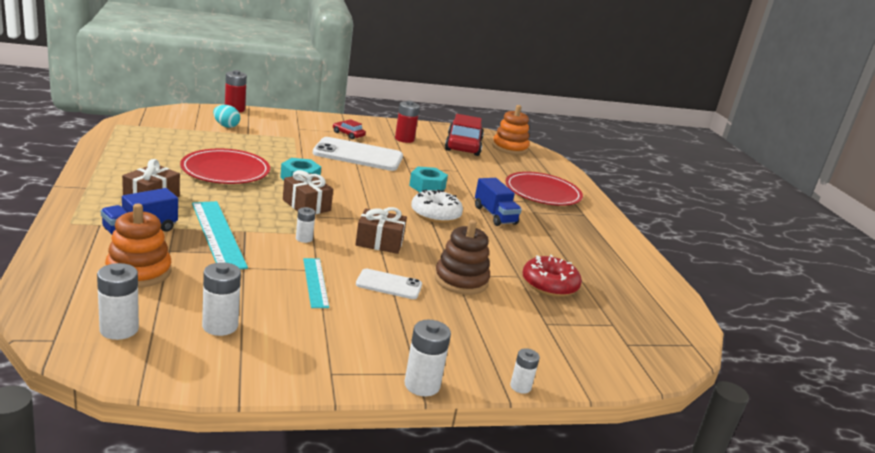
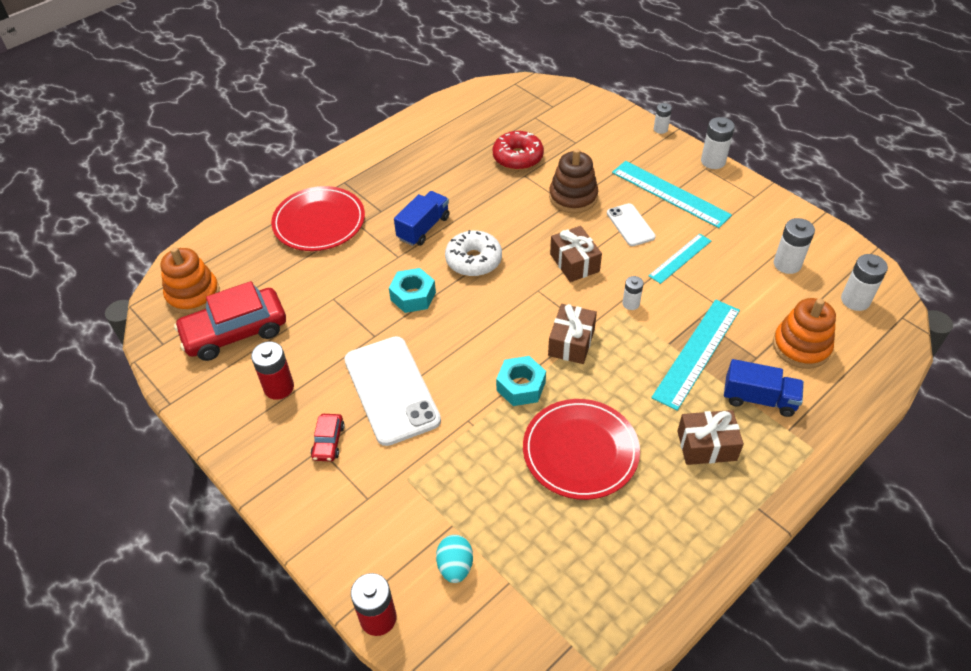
camera: 115 degrees left, 25 degrees up
(403, 327) = (670, 194): none -> turquoise ruler

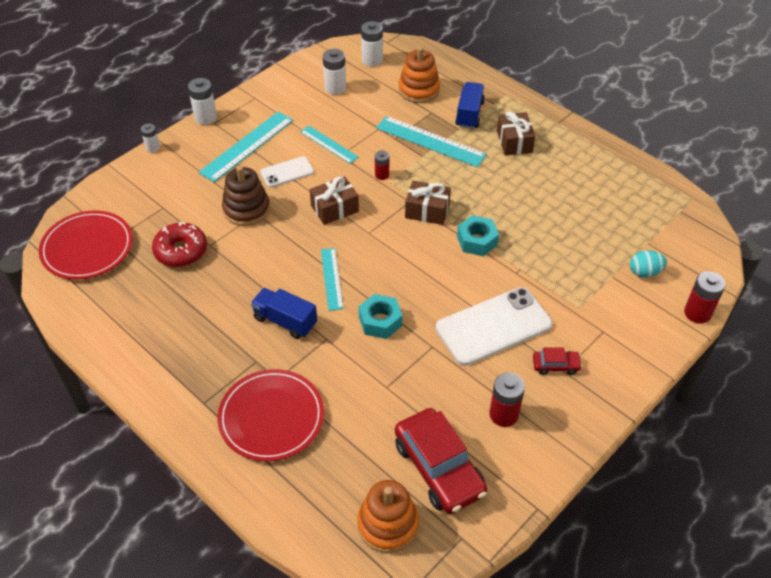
camera: 95 degrees left, 0 degrees up
(473, 260) = (332, 278): white donut -> turquoise ruler
(580, 451) = (532, 206): red plate -> red plate (87, 248)
(631, 303) = (382, 175): white battery -> red battery

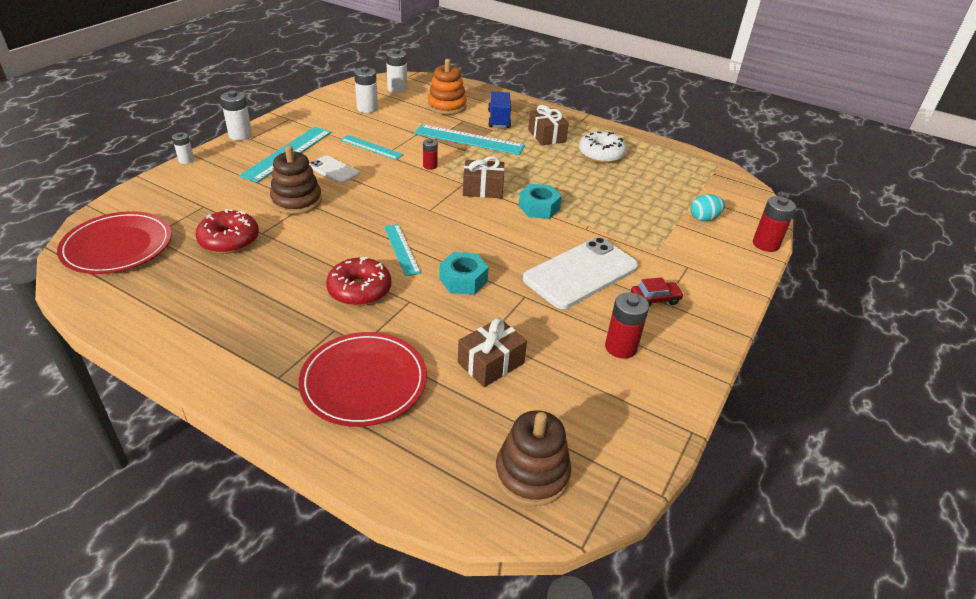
camera: 15 degrees left, 10 degrees down
(285, 321) = (359, 290): blue truck -> red donut
(287, 172) = (333, 170): white phone -> white phone turned 75 degrees clockwise
(334, 208) = (390, 194): brown gift -> brown gift (491, 363)
(388, 524) = (532, 474): orange stacking toy -> brown stacking toy
(439, 468) = (571, 407): red car -> none
(565, 174) = (601, 154): none -> white donut

